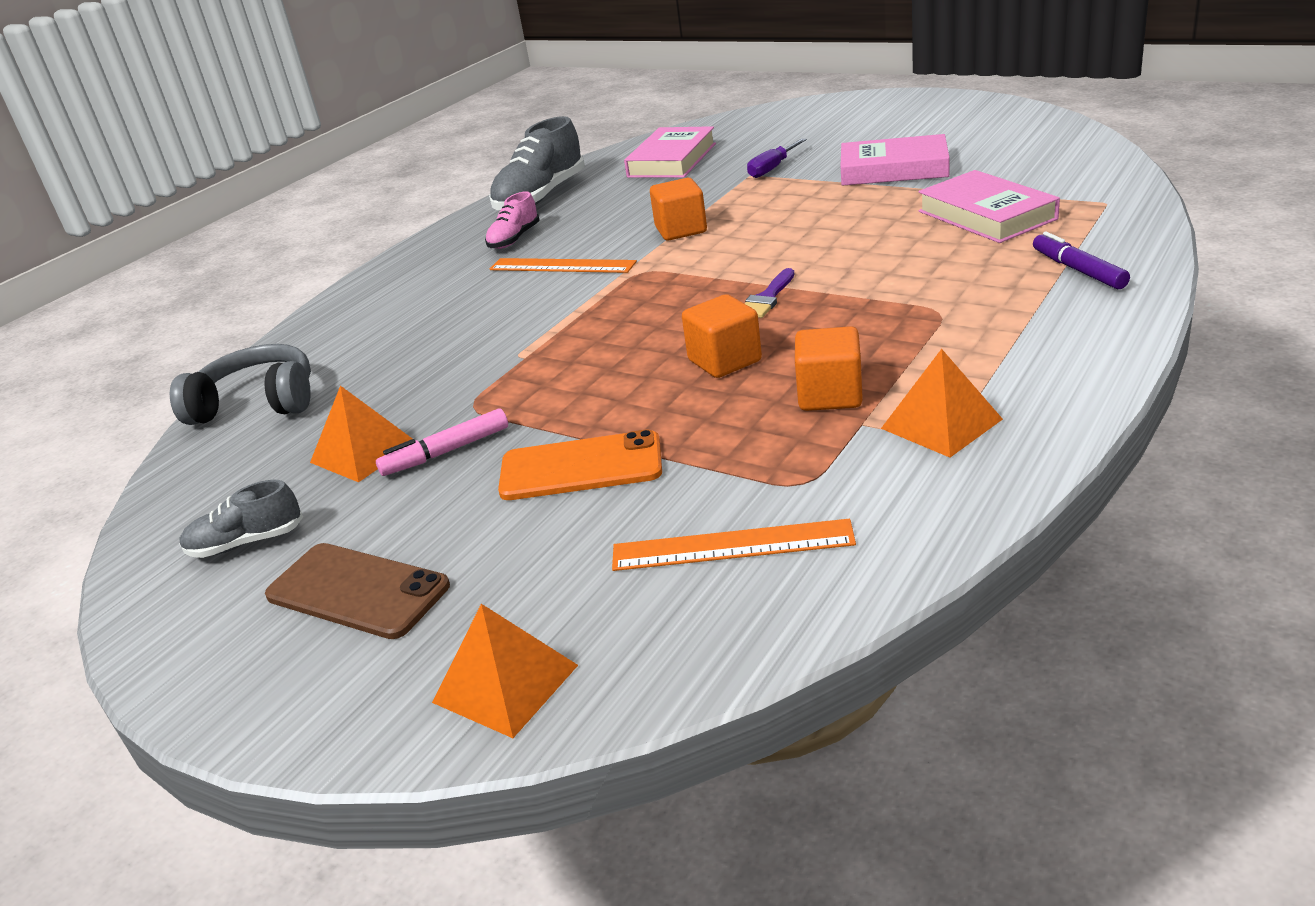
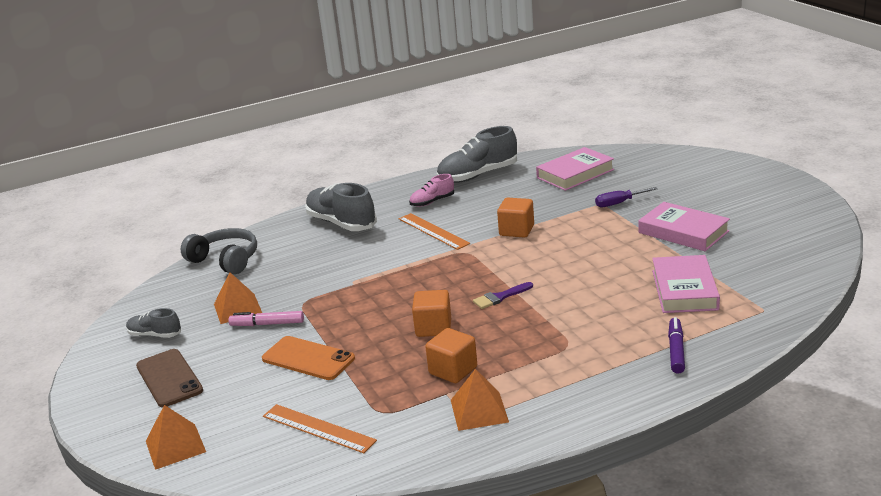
camera: 30 degrees right, 5 degrees down
(404, 301) = (341, 223): none -> grey shoe

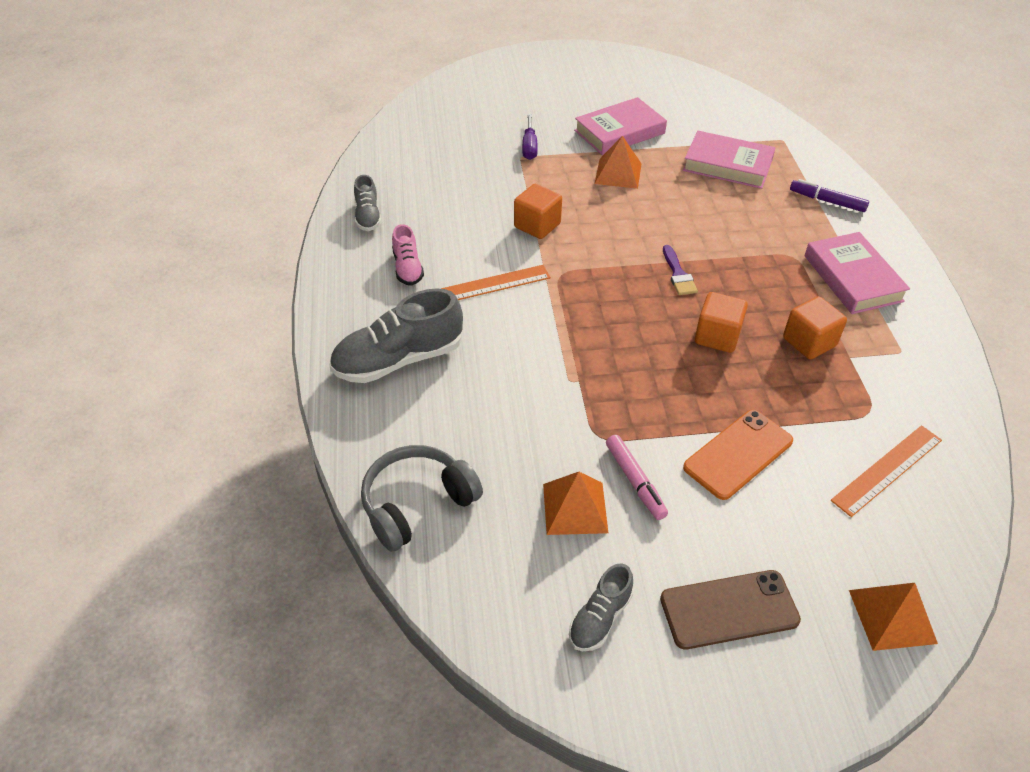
camera: 75 degrees left, 20 degrees up
(267, 324) = (635, 481): pink marker -> pink marker turned 45 degrees counterclockwise
(478, 175) = (368, 216): grey shoe -> grey shoe, size x0.54
(479, 411) = (887, 341): orange pyramid -> orange pyramid (618, 173)
(575, 174) = (434, 152): pink book -> pink book (853, 278)

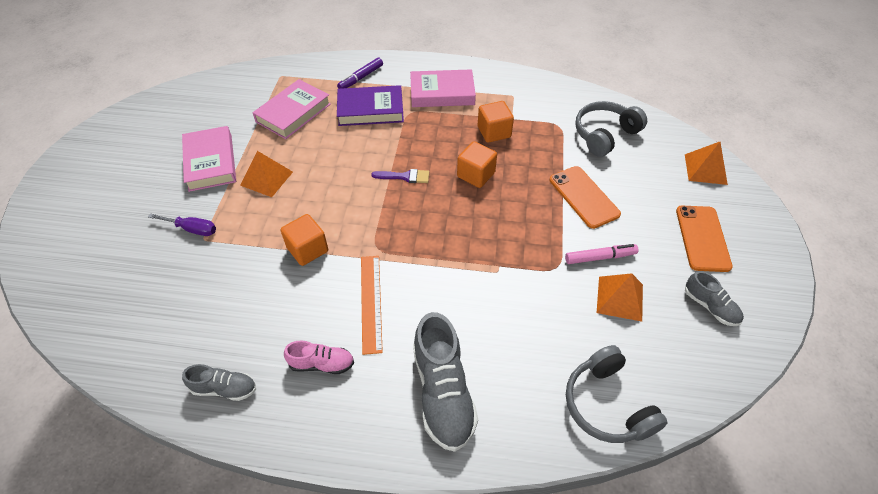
camera: 75 degrees left, 5 degrees up
(729, 609) = (702, 238): brown phone -> orange phone
(774, 222) = (370, 110): none -> purple book
(887, 470) = (604, 135): orange ruler -> grey headphones

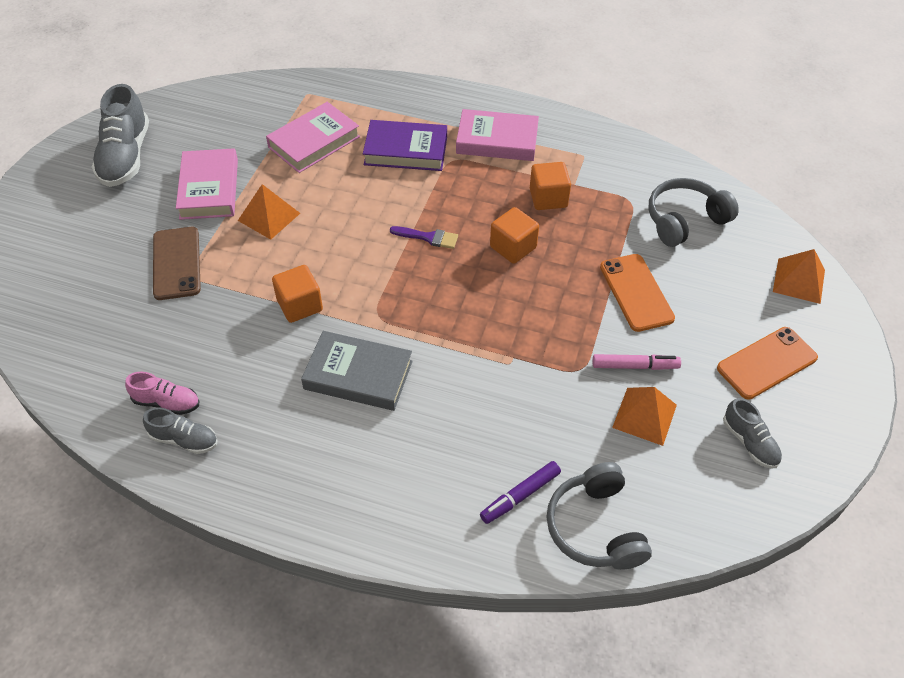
camera: 10 degrees right, 0 degrees up
(192, 229) = (176, 263): purple screwdriver -> brown phone
(322, 364) = (291, 431): pink shoe -> pink shoe (167, 402)
(361, 78) = (402, 108): purple marker -> purple marker (520, 496)
(371, 302) = (358, 375): orange ruler -> grey book
(443, 392) = (416, 483): grey shoe -> grey shoe (125, 157)
(702, 238) = (766, 363): orange phone -> orange phone turned 45 degrees clockwise

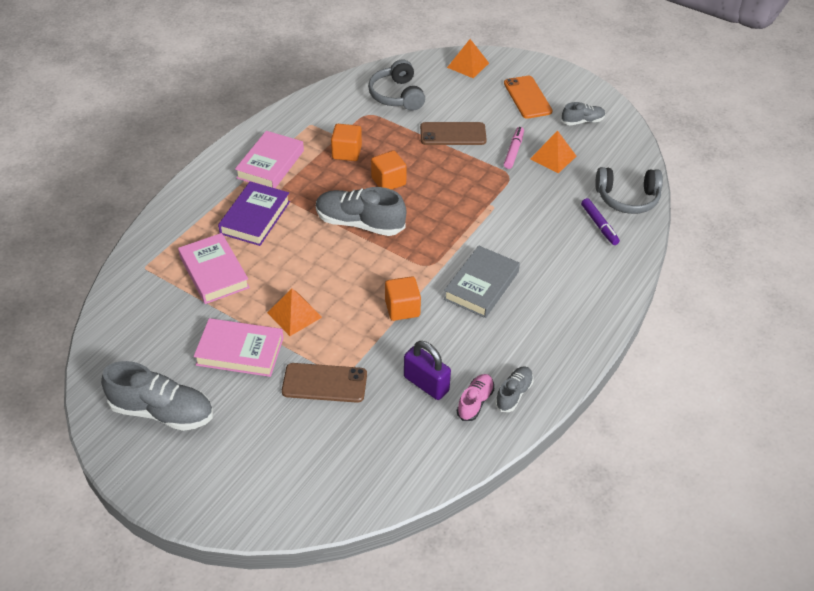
camera: 75 degrees left, 5 degrees down
(188, 350) = (426, 384): none -> purple padlock
(428, 237) = (360, 223): purple brush -> grey shoe
(636, 292) = (453, 134): orange phone -> brown phone

